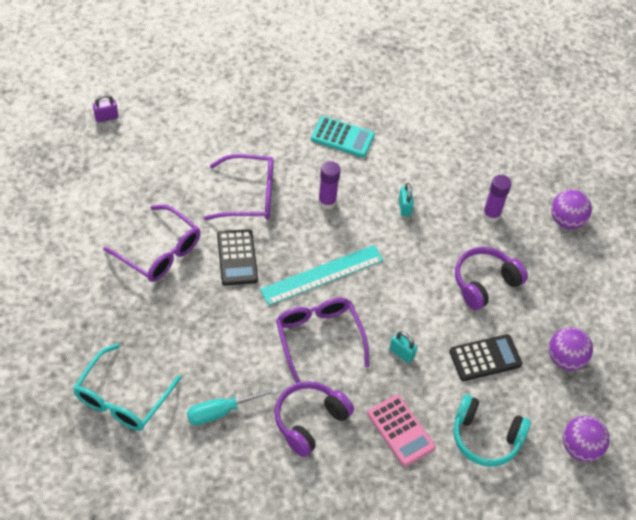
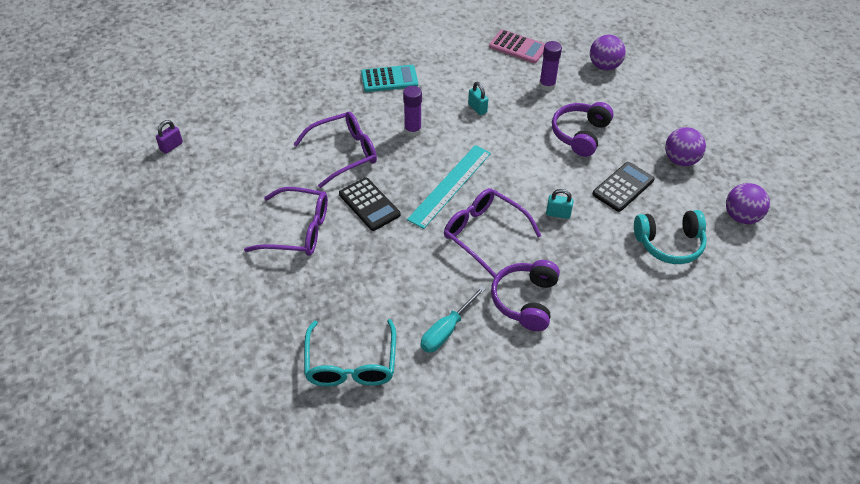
camera: 25 degrees left, 5 degrees down
(400, 430) = (602, 271): pink calculator -> pink calculator (518, 47)

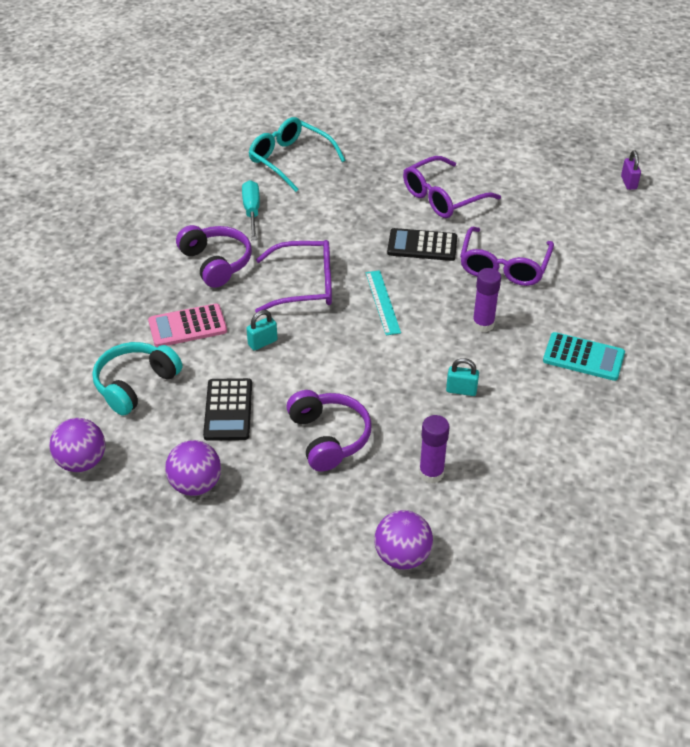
camera: 135 degrees right, 5 degrees down
(389, 79) = (583, 357): turquoise calculator -> turquoise calculator turned 105 degrees counterclockwise
(450, 185) = (383, 302): turquoise ruler -> turquoise ruler, size x0.65
(518, 47) = (528, 503): pink calculator -> pink calculator (187, 326)

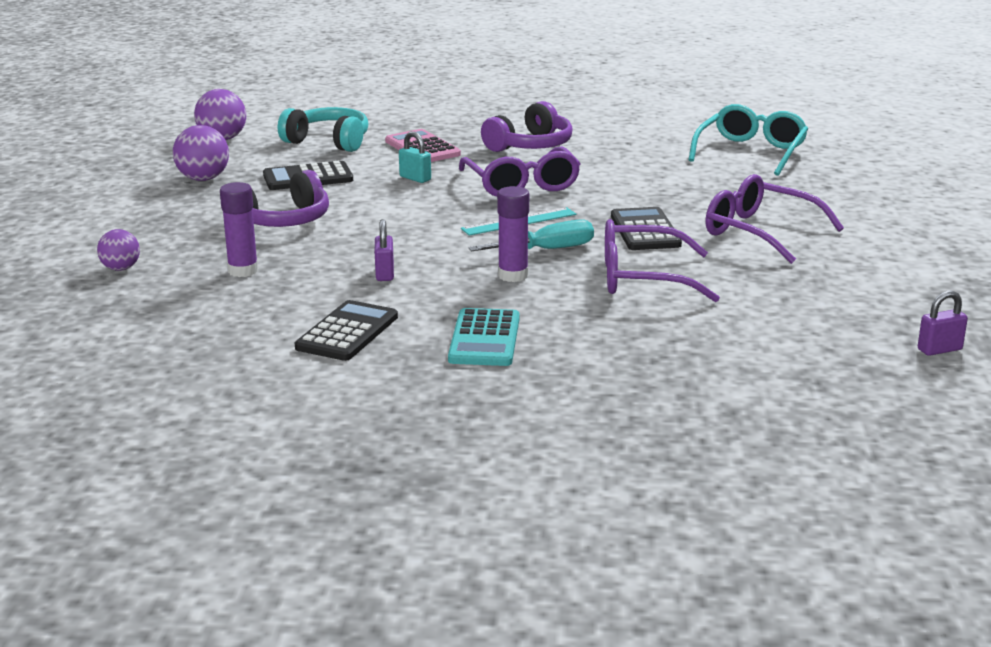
camera: 75 degrees right, 20 degrees down
(252, 211) = (633, 148): turquoise screwdriver -> turquoise screwdriver (547, 250)
(402, 556) = (121, 268): purple ball -> purple ball, size x0.64
(461, 390) = (385, 274): turquoise padlock -> purple padlock
(560, 424) = (347, 332): none -> black calculator

